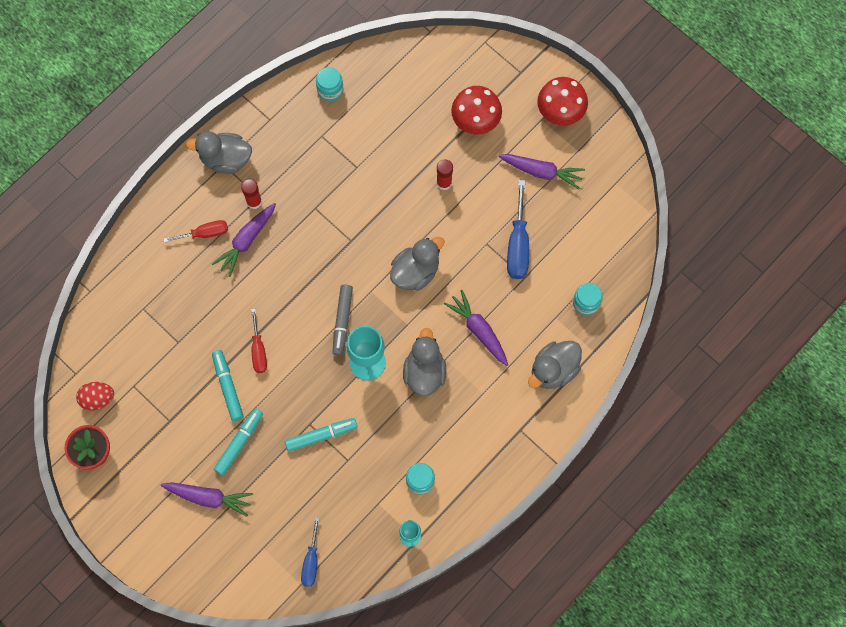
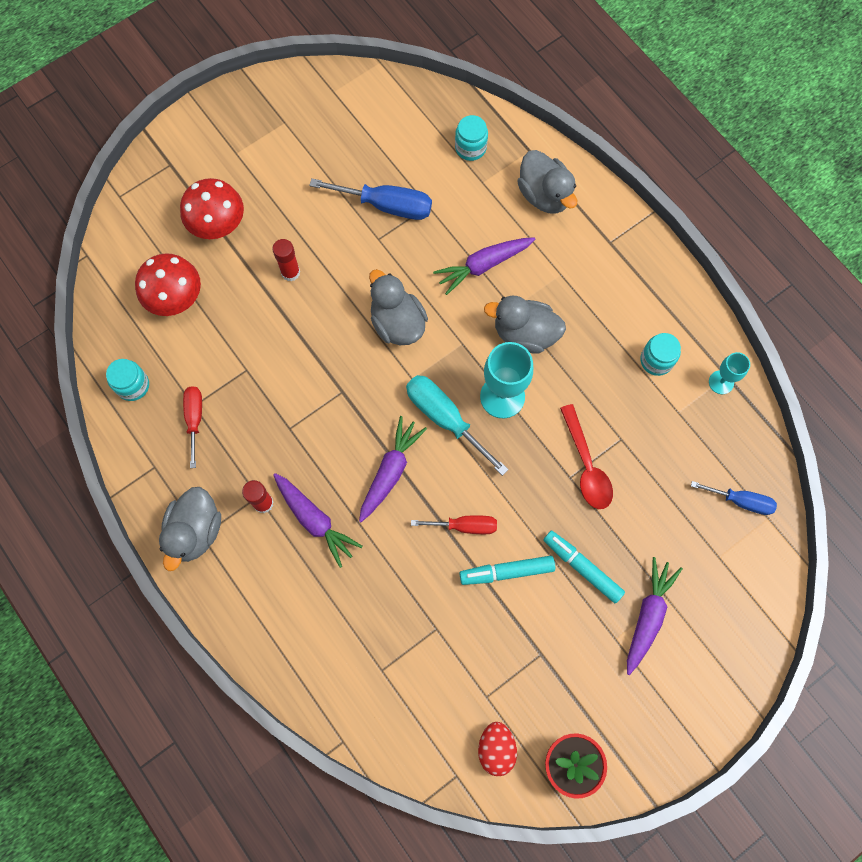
camera: 80 degrees left, 0 degrees up
(205, 233) = (293, 573): red screwdriver -> red screwdriver (195, 419)
(321, 435) = (586, 465): turquoise marker -> red spoon
(342, 321) = (445, 418): grey marker -> turquoise screwdriver
(541, 172) = (301, 165): purple carrot -> purple carrot (390, 471)
(560, 111) = (230, 131): red mushroom -> red mushroom (175, 297)

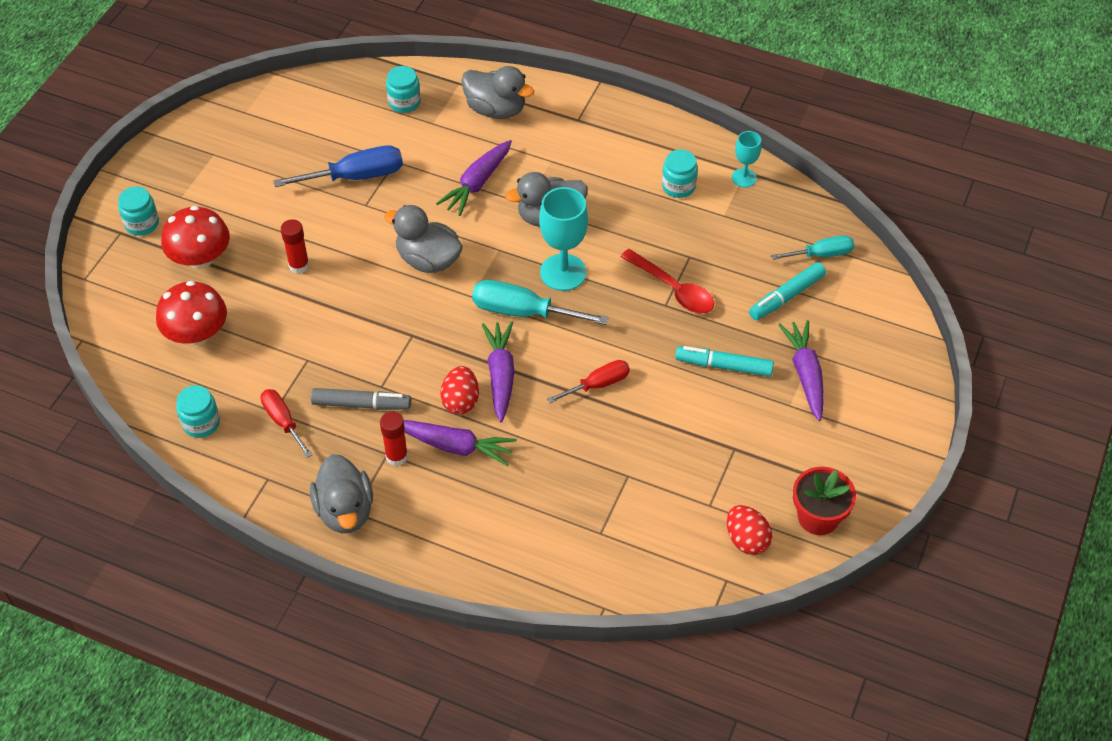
camera: 30 degrees left, 20 degrees down
(191, 164) = (142, 223): none -> turquoise jar
(264, 437) = (361, 404): none -> grey marker
(343, 479) = (460, 401): none -> red egg
(506, 571) = (660, 401): turquoise marker -> turquoise marker (786, 297)
(741, 501) = (821, 254): blue screwdriver -> turquoise screwdriver

